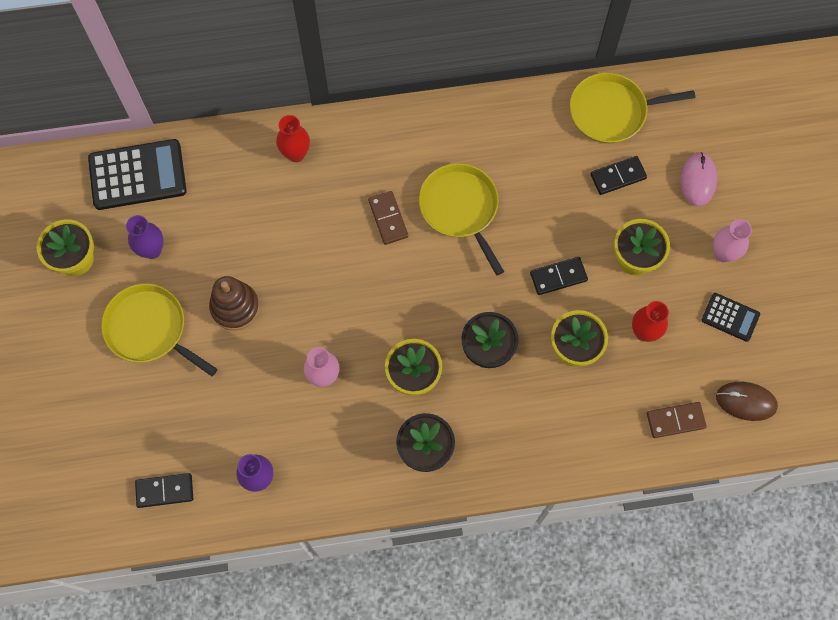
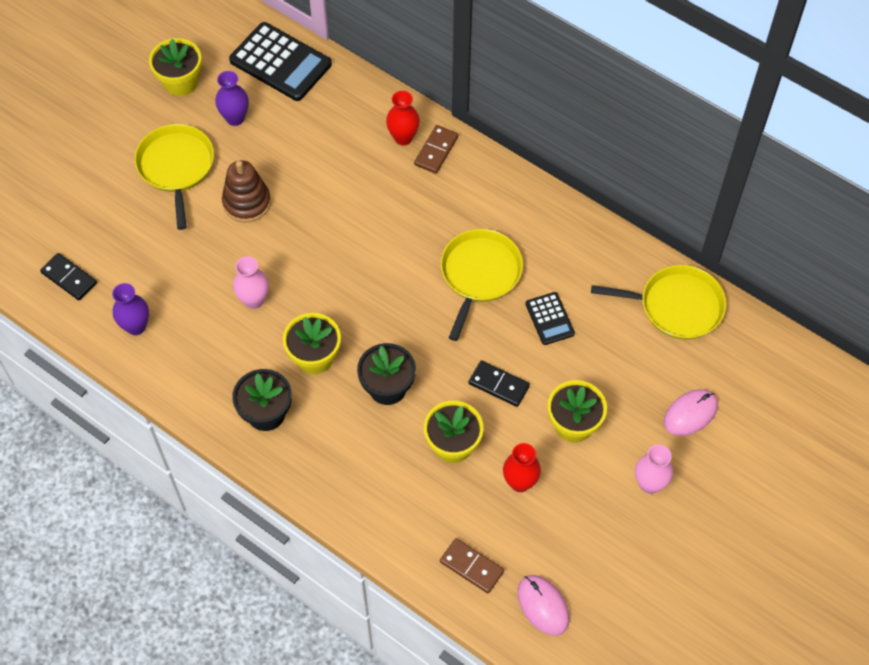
camera: 45 degrees right, 10 degrees down
(388, 219) = (419, 236): brown domino -> brown domino (436, 151)
(612, 112) = (676, 306): yellow pan -> yellow pan turned 150 degrees clockwise
(618, 176) = (627, 355): black domino -> none
(730, 317) = (601, 534): black calculator -> black calculator (549, 319)
(746, 401) = (543, 605): brown mouse -> pink mouse

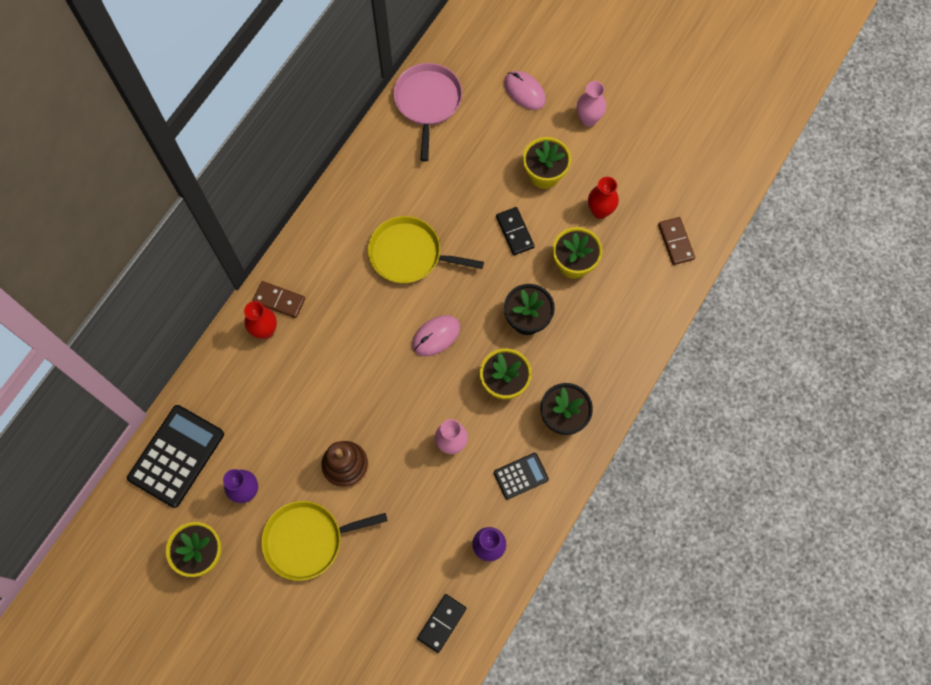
camera: 95 degrees left, 10 degrees up
(471, 566) = (675, 242): brown domino -> brown domino turned 45 degrees counterclockwise
(499, 385) = (514, 232): black domino -> black domino turned 45 degrees counterclockwise
(543, 605) = (698, 189): pink mouse -> pink mouse (436, 336)
(549, 319) = (448, 196): black calculator -> black calculator (521, 476)
(676, 306) = (427, 102): yellow pan -> pink pan

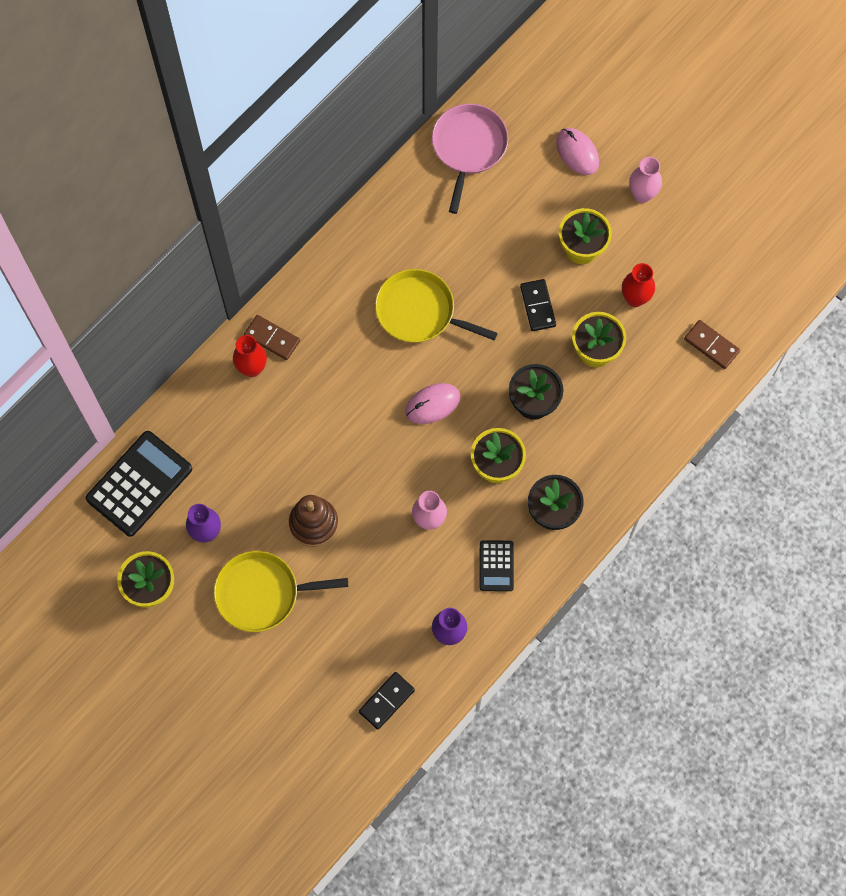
camera: 10 degrees right, 0 degrees up
(521, 476) = (496, 566): black calculator -> black calculator turned 105 degrees clockwise
(675, 242) = (711, 345): brown domino -> brown domino turned 45 degrees counterclockwise

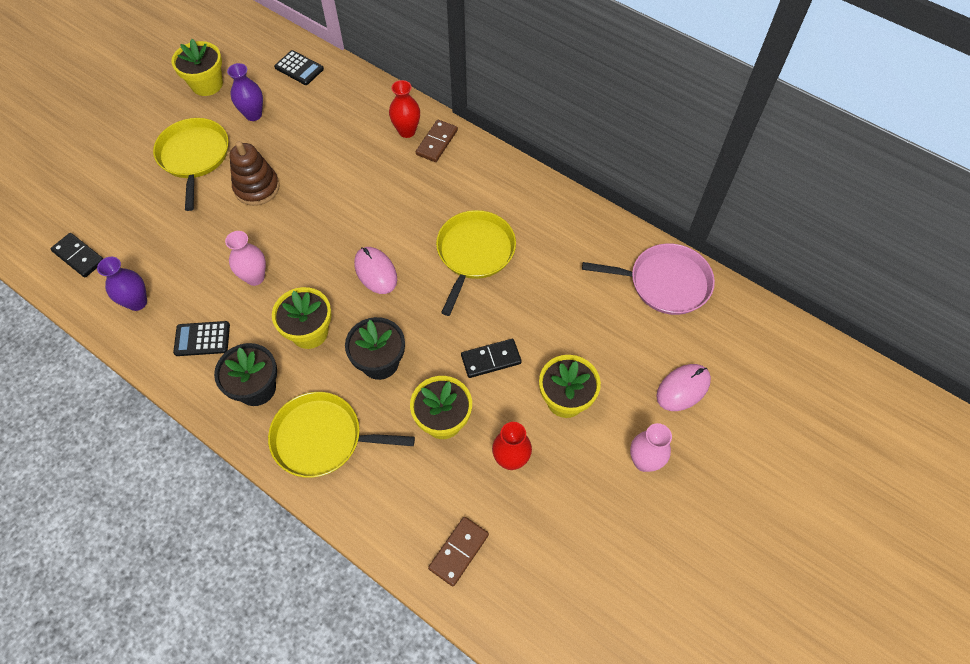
camera: 85 degrees right, 10 degrees down
(139, 484) = (299, 68): black calculator -> black calculator, size x0.53
(606, 453) = (322, 438): none -> yellow pan

